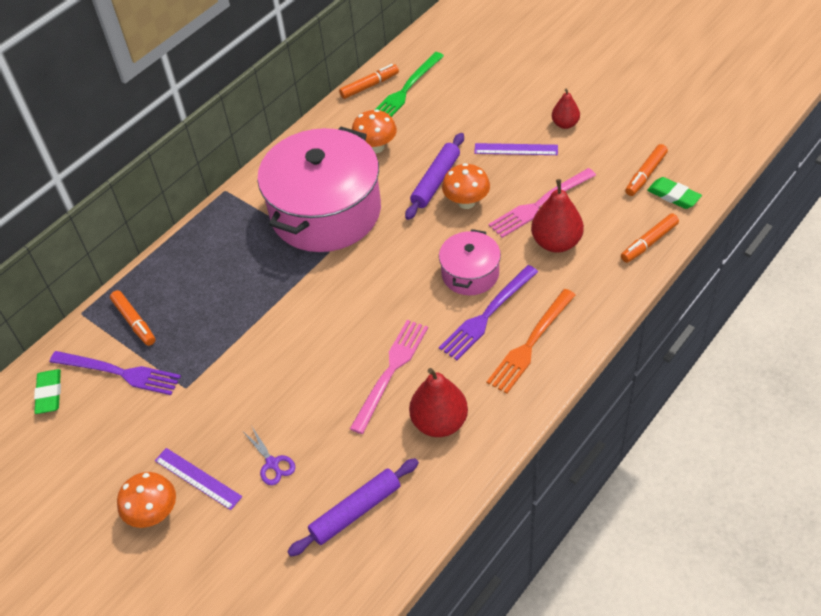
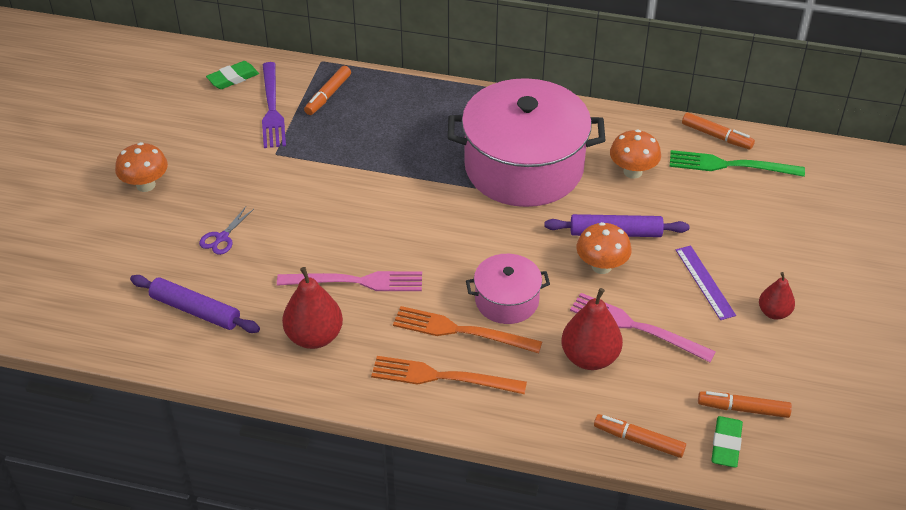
camera: 60 degrees right, 5 degrees down
(197, 478) = (188, 197): purple ruler -> none
(487, 314) = (461, 331): purple fork -> orange fork

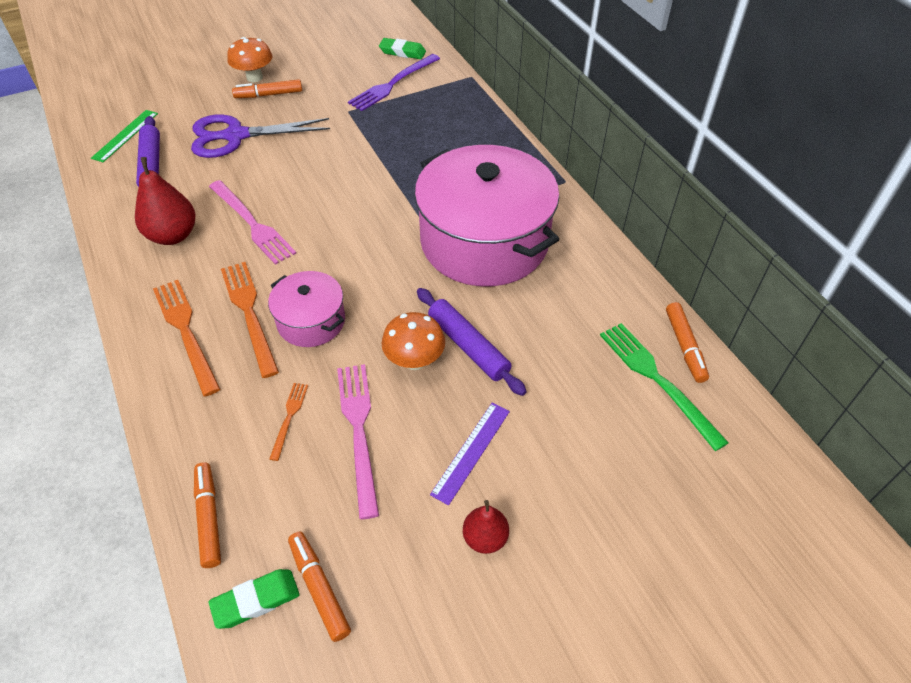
camera: 50 degrees right, 5 degrees up
(125, 310) = (125, 135): none -> green ruler
(222, 238) = (235, 136): purple scissors -> purple scissors, size x2.20
(328, 95) = (438, 99): orange marker -> orange marker (268, 95)
(590, 357) = (289, 418): red pear -> orange fork
(632, 172) = (561, 313): orange mushroom -> none

